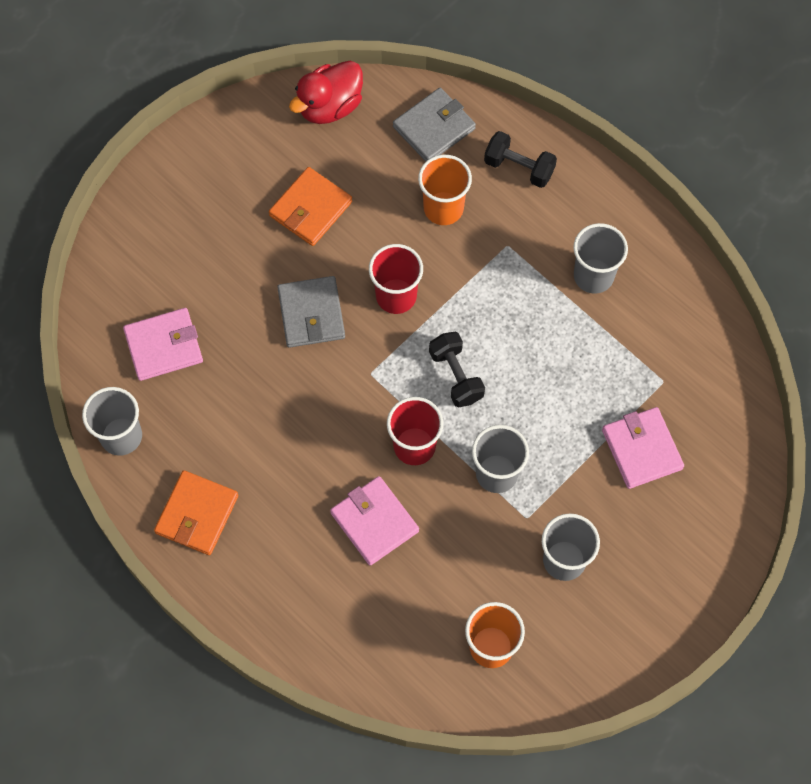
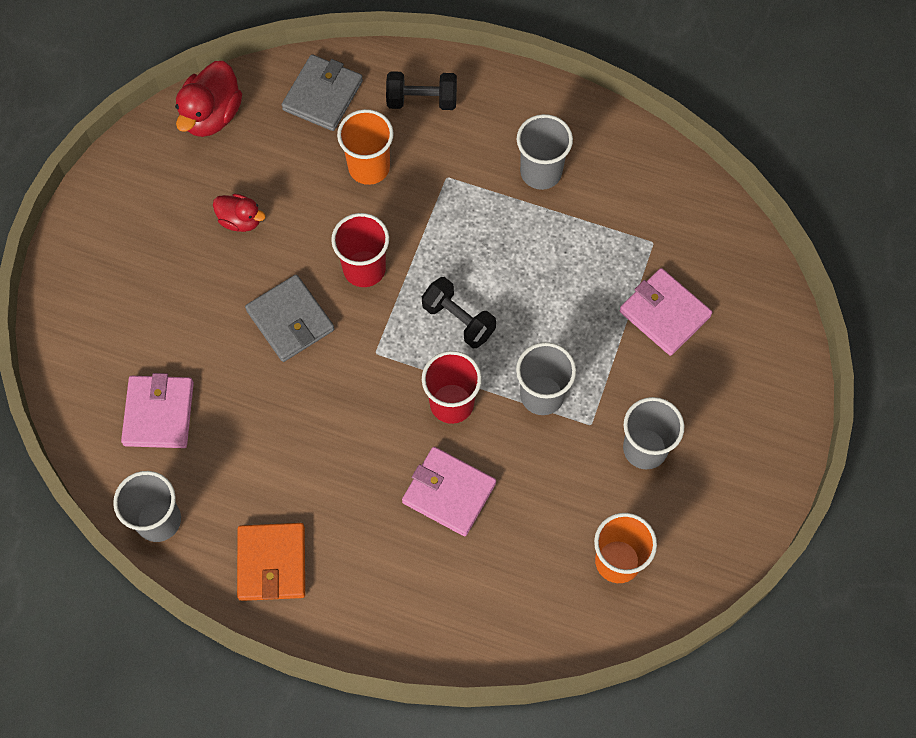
camera: 25 degrees left, 0 degrees up
(164, 346) = (159, 413): pink wallet -> pink wallet turned 45 degrees counterclockwise
(310, 209) = (240, 220): orange wallet -> red duck

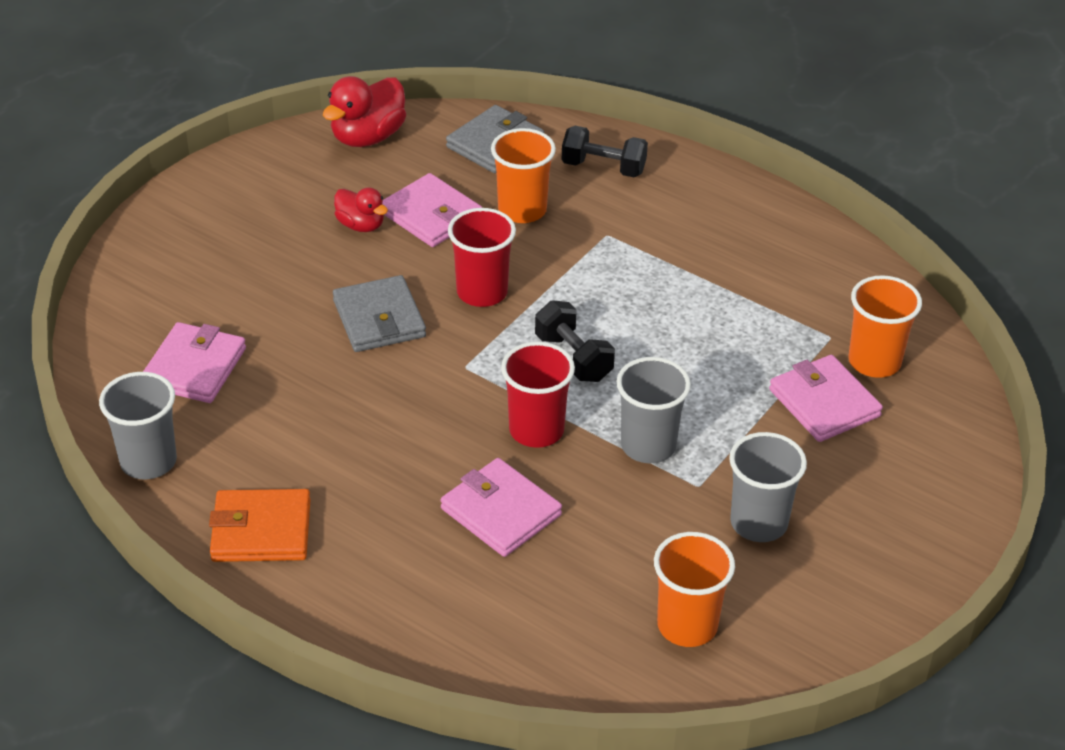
camera: 15 degrees right, 25 degrees down
(272, 563) = (261, 530): orange wallet -> orange wallet turned 75 degrees clockwise
(295, 193) = (431, 215): none -> pink wallet
(541, 172) = (717, 251): grey cup -> none
(693, 260) = (874, 362): none -> orange cup

